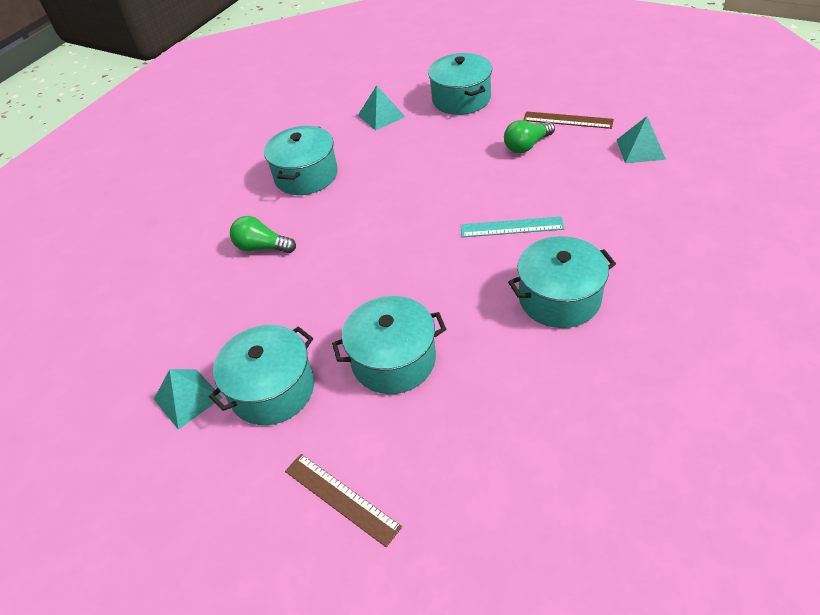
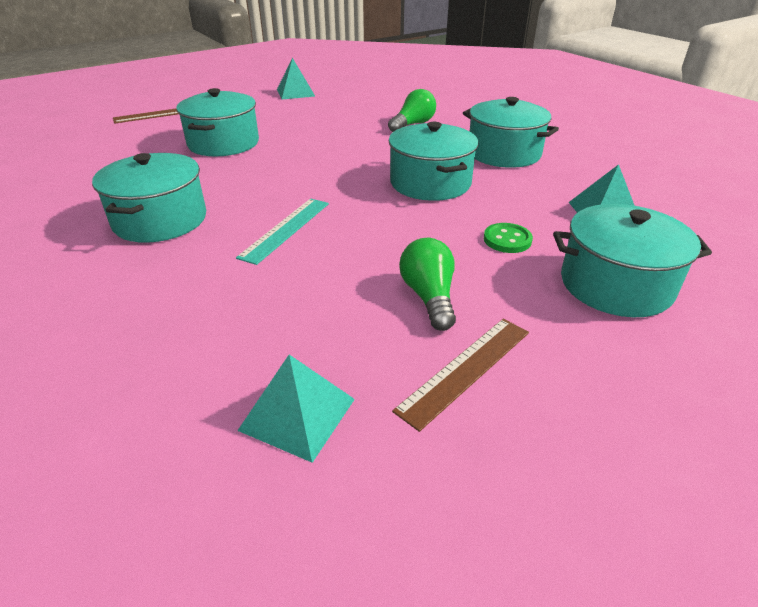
camera: 110 degrees right, 10 degrees down
(272, 389) = (264, 110): turquoise pot -> turquoise pot (430, 183)
(444, 139) = (507, 240): none -> green button

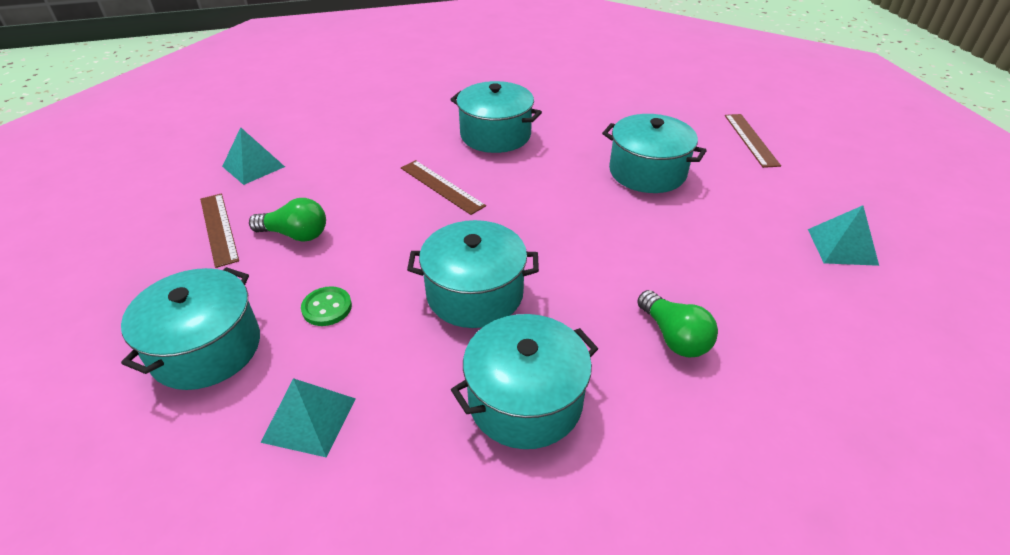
camera: 110 degrees right, 5 degrees up
(286, 229) = (441, 186): turquoise ruler -> brown ruler

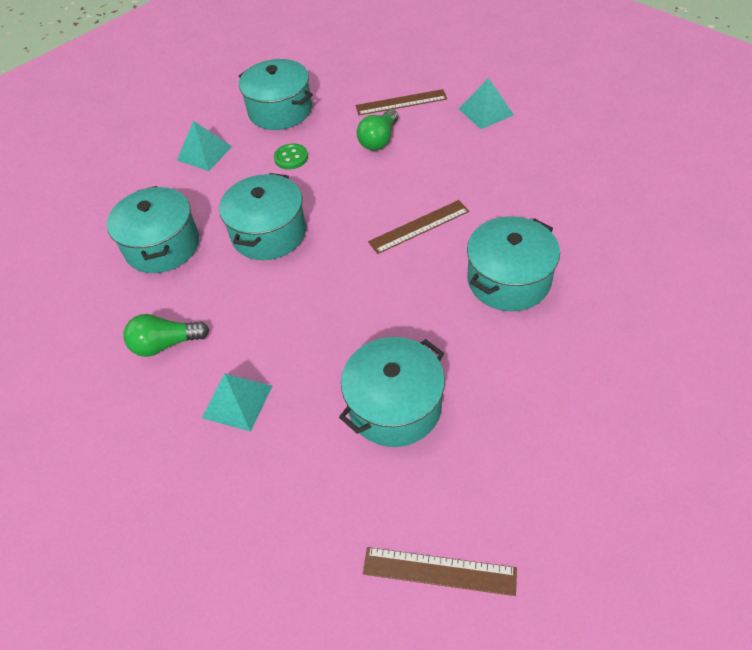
camera: 110 degrees right, 10 degrees up
(842, 246) = (195, 550): turquoise pyramid -> turquoise pyramid (237, 401)

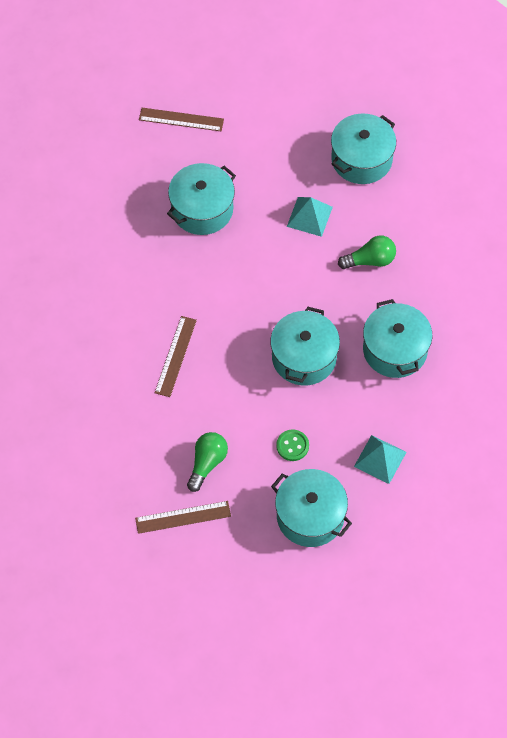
camera: 175 degrees right, 10 degrees up
(419, 226) = (175, 356): brown ruler -> brown ruler turned 45 degrees counterclockwise
(485, 112) = (98, 495): turquoise pyramid -> none
(509, 280) = (110, 301): turquoise pot -> turquoise pot (361, 159)

